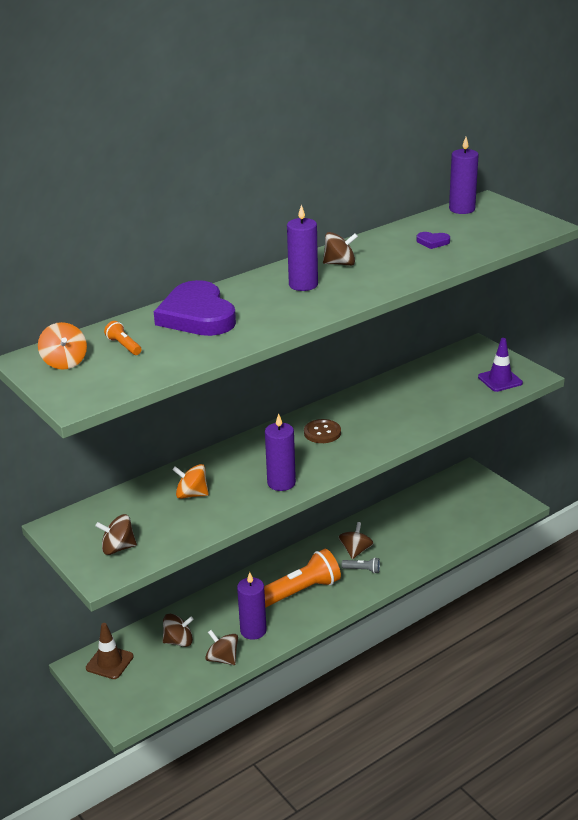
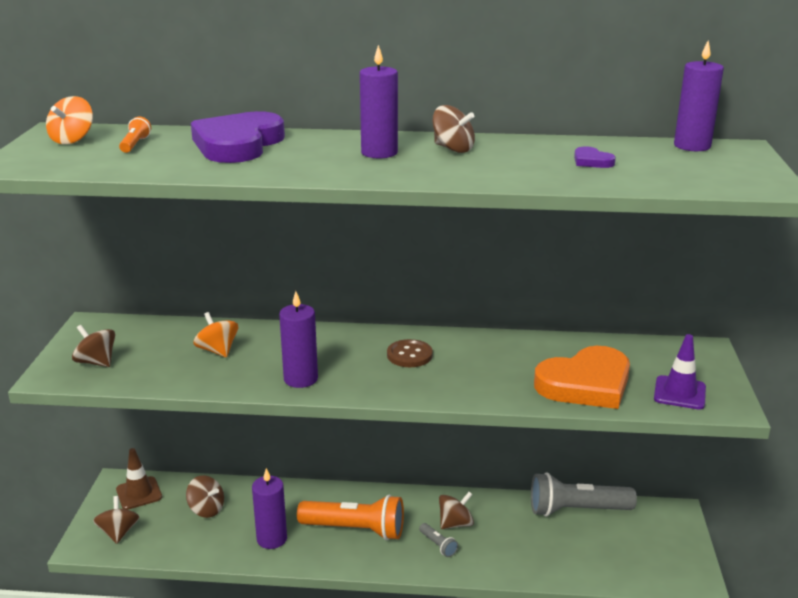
camera: 40 degrees right, 5 degrees down
(222, 658) = (216, 547): brown spinning top -> brown spinning top (118, 532)
(414, 501) = (576, 510): none -> grey flashlight
(447, 399) = (586, 384): none -> orange heart

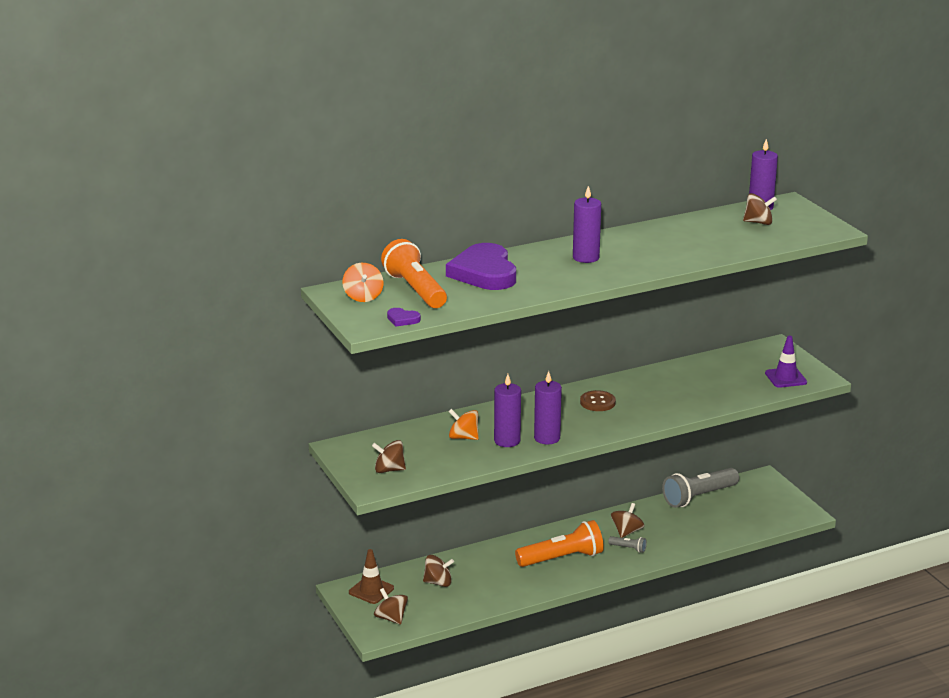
camera: 30 degrees left, 0 degrees up
(135, 144) = (415, 290): orange flashlight -> orange flashlight, size x2.29
(272, 539) = (509, 583): purple candle -> purple candle (507, 441)
(453, 149) = (625, 243): brown spinning top -> brown spinning top (758, 222)
(586, 384) = (727, 388): orange heart -> none
(591, 161) = (719, 234): purple heart -> purple heart (402, 319)

